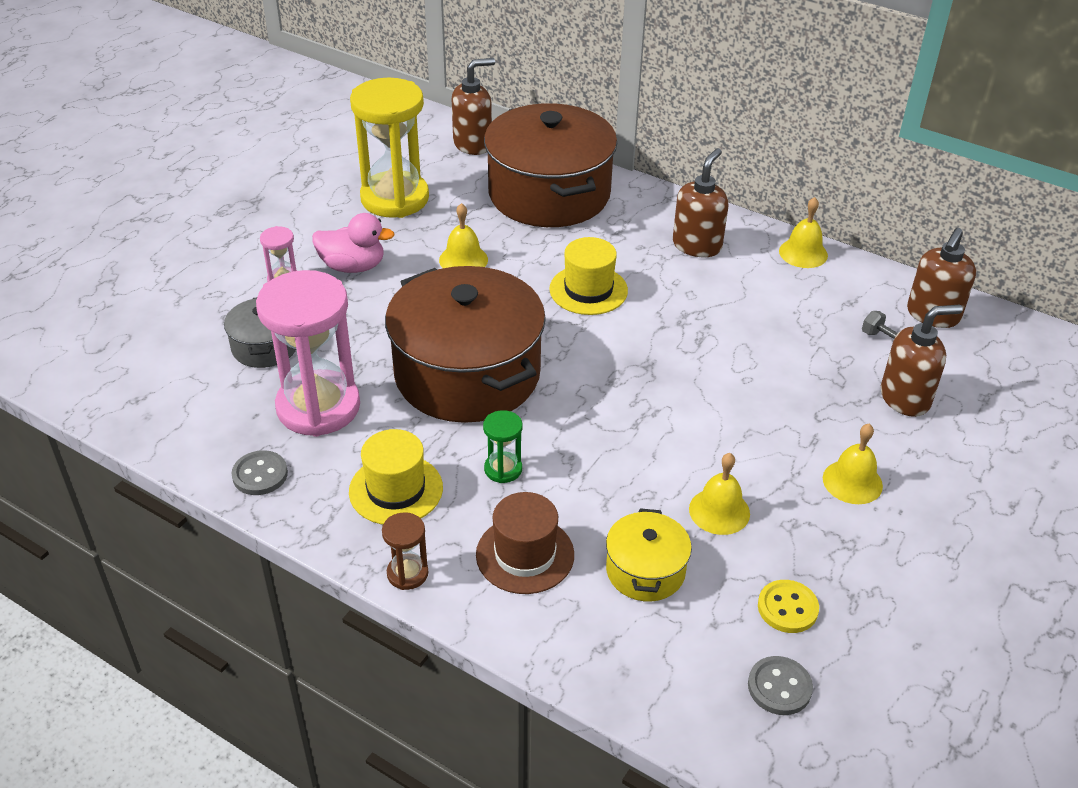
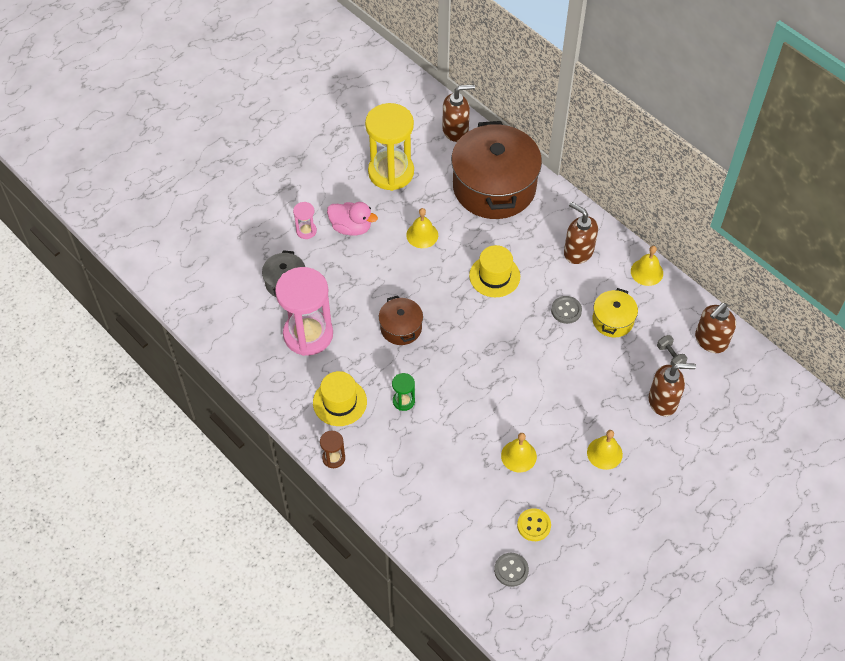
camera: 15 degrees right, 15 degrees up
(260, 474) = (266, 376): grey button -> grey button (566, 310)
(467, 374) = (401, 328): brown pot -> brown pot, size x0.47
(525, 554) = (400, 460): brown hat -> none
(645, 571) = (463, 485): yellow pot -> yellow pot (612, 320)
(697, 245) = (578, 252): brown soap dispenser -> brown soap dispenser turned 90 degrees counterclockwise

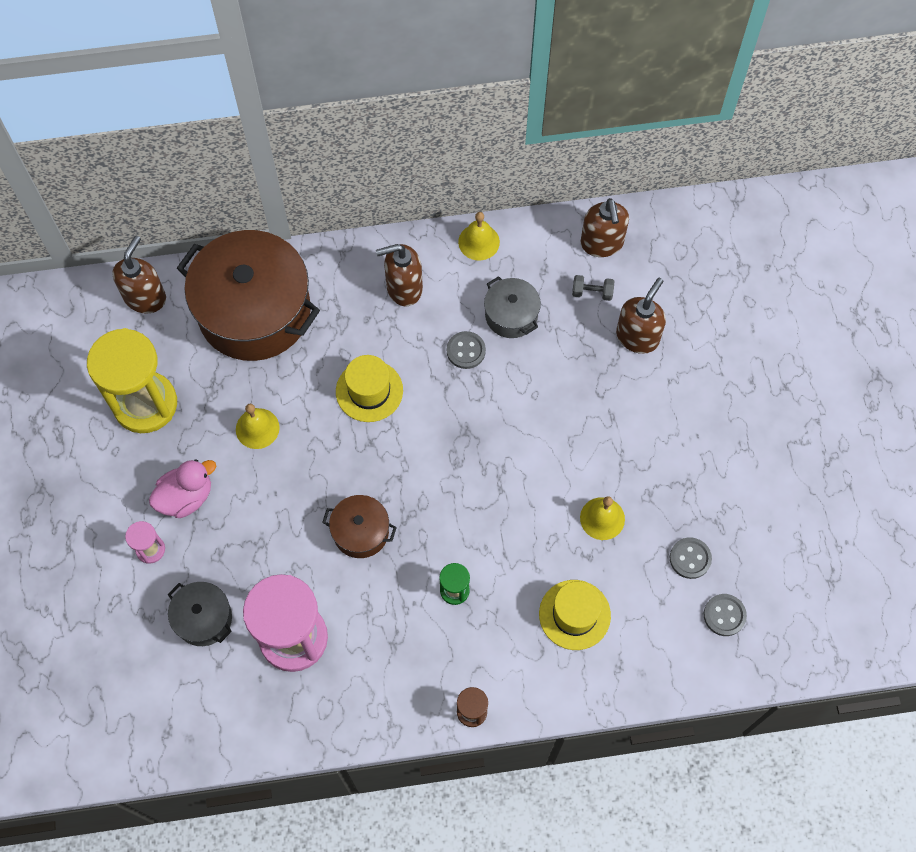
camera: 55 degrees left, 10 degrees up
(340, 402) = (406, 660): yellow hat -> yellow hat (574, 614)
(534, 525) = (690, 558): yellow button -> grey button
(604, 453) = (656, 433): yellow bell -> none
(612, 320) = (511, 315): yellow pot -> grey pot

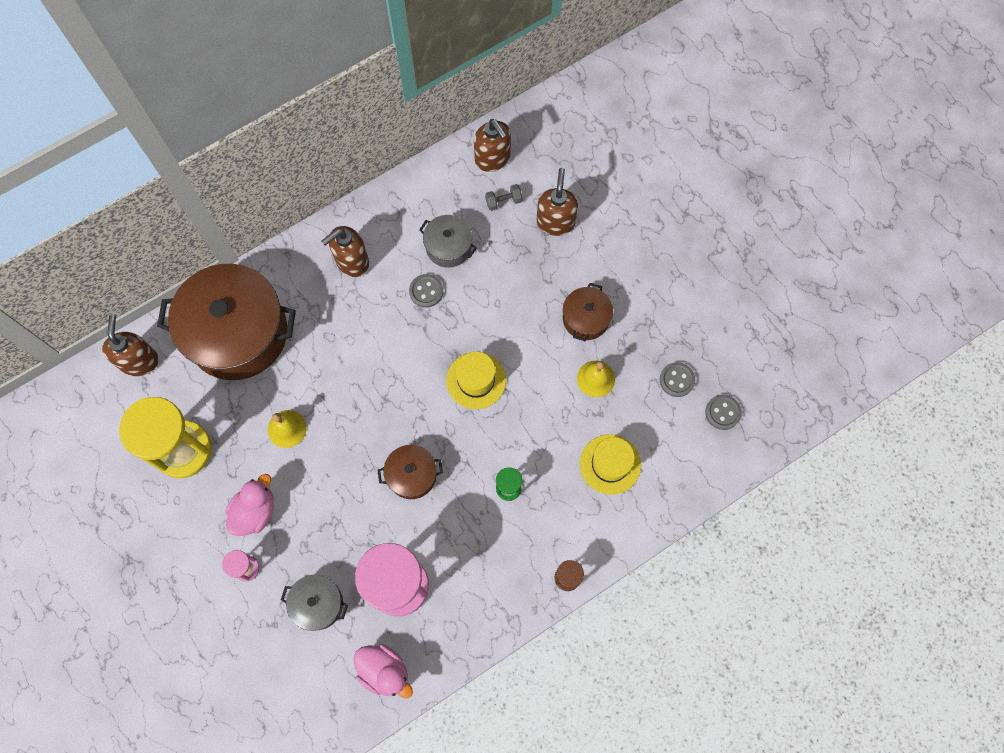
camera: 25 degrees left, 5 degrees up
(237, 718) = (384, 671): none -> pink duck
(369, 391) = (364, 358): yellow hat -> yellow hat (476, 380)
(479, 242) = (394, 198): yellow bell -> none
(621, 451) = (586, 318): none -> brown pot

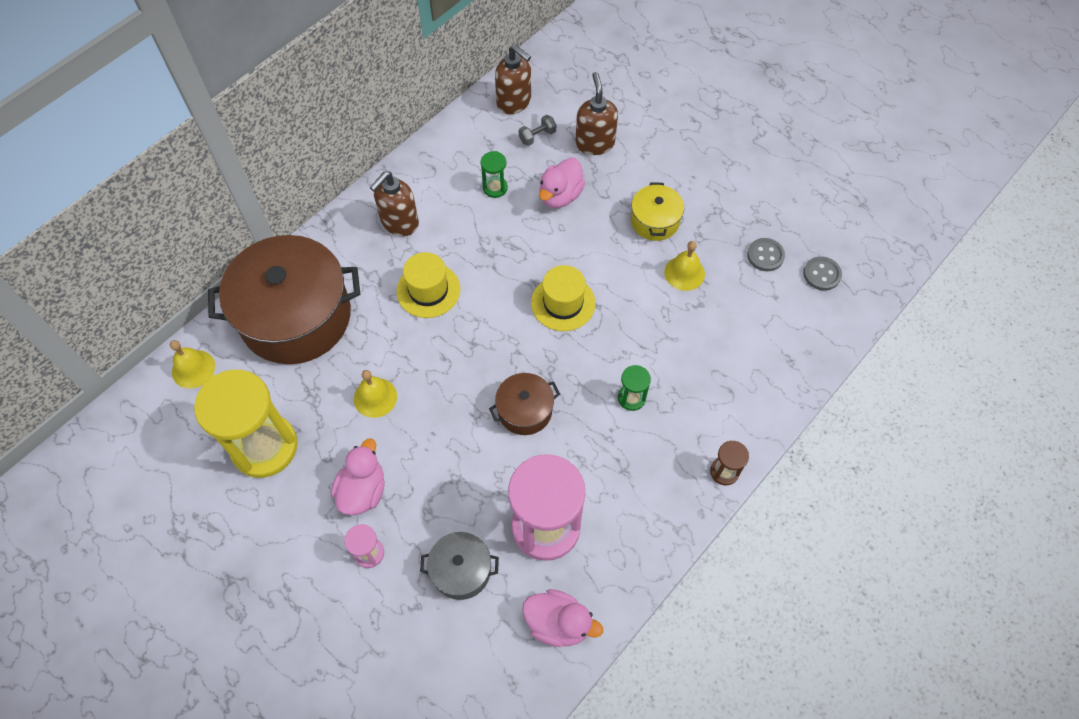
camera: 15 degrees left, 10 degrees down
(139, 361) = (193, 369): brown soap dispenser -> yellow bell
(426, 291) = (485, 233): grey button -> none
(448, 247) = (495, 188): grey pot -> green hourglass
(506, 270) = (560, 196): none -> pink duck
(586, 318) = (655, 221): brown pot -> yellow pot
(610, 464) = (728, 349): yellow hat -> yellow hat (428, 290)

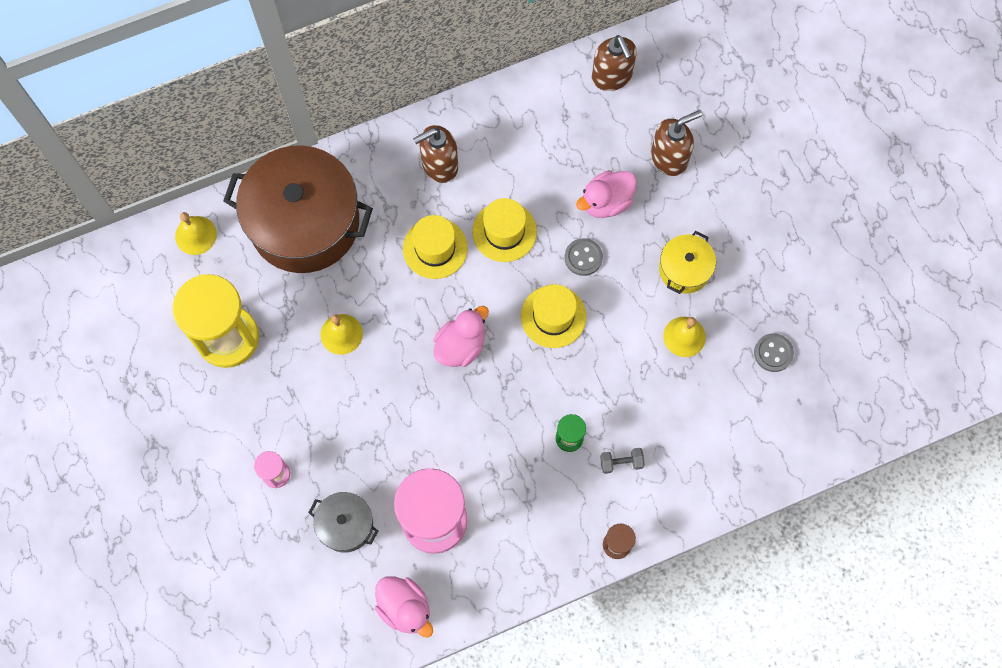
camera: 25 degrees right, 10 degrees up
(363, 490) = (294, 416): pink duck -> pink duck (461, 346)
(484, 252) = (504, 232): none -> yellow hat
(495, 188) = (547, 166): green hourglass -> none
(525, 410) = (467, 406): brown pot -> none
(537, 136) = (616, 126): grey dumbbell -> grey dumbbell (621, 462)
(594, 143) = (669, 158): brown soap dispenser -> brown soap dispenser turned 45 degrees clockwise
(821, 274) = (817, 397): grey button -> grey button (583, 257)

